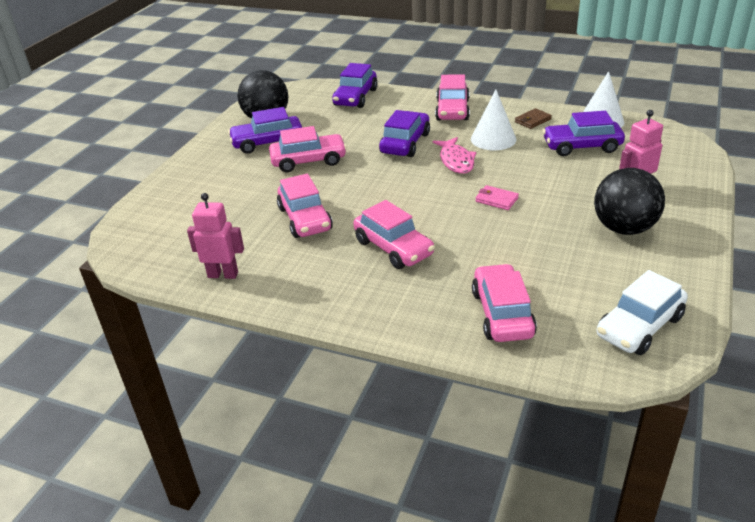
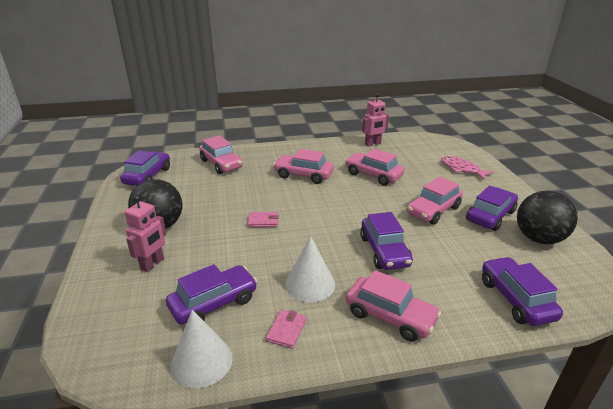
camera: 145 degrees right, 5 degrees down
(452, 110) = (390, 316): pink car -> pink car turned 150 degrees clockwise
(456, 161) = (322, 246): pink fish -> pink fish (462, 169)
(532, 120) = (286, 330): brown wallet -> pink wallet
(639, 326) = (148, 176): white car -> purple car

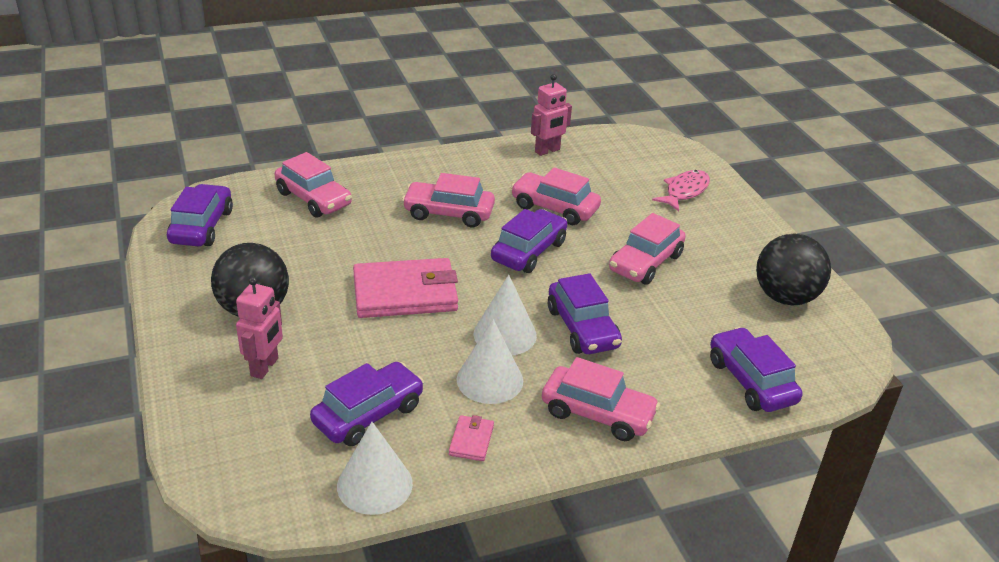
camera: 10 degrees left, 5 degrees up
(263, 221) = (405, 293): pink wallet -> pink wallet, size x2.31
(327, 252) = (505, 334): none -> white cone
(462, 169) = (684, 191): pink fish -> pink fish turned 90 degrees clockwise
(490, 216) = (723, 267): purple car -> purple car (529, 251)

